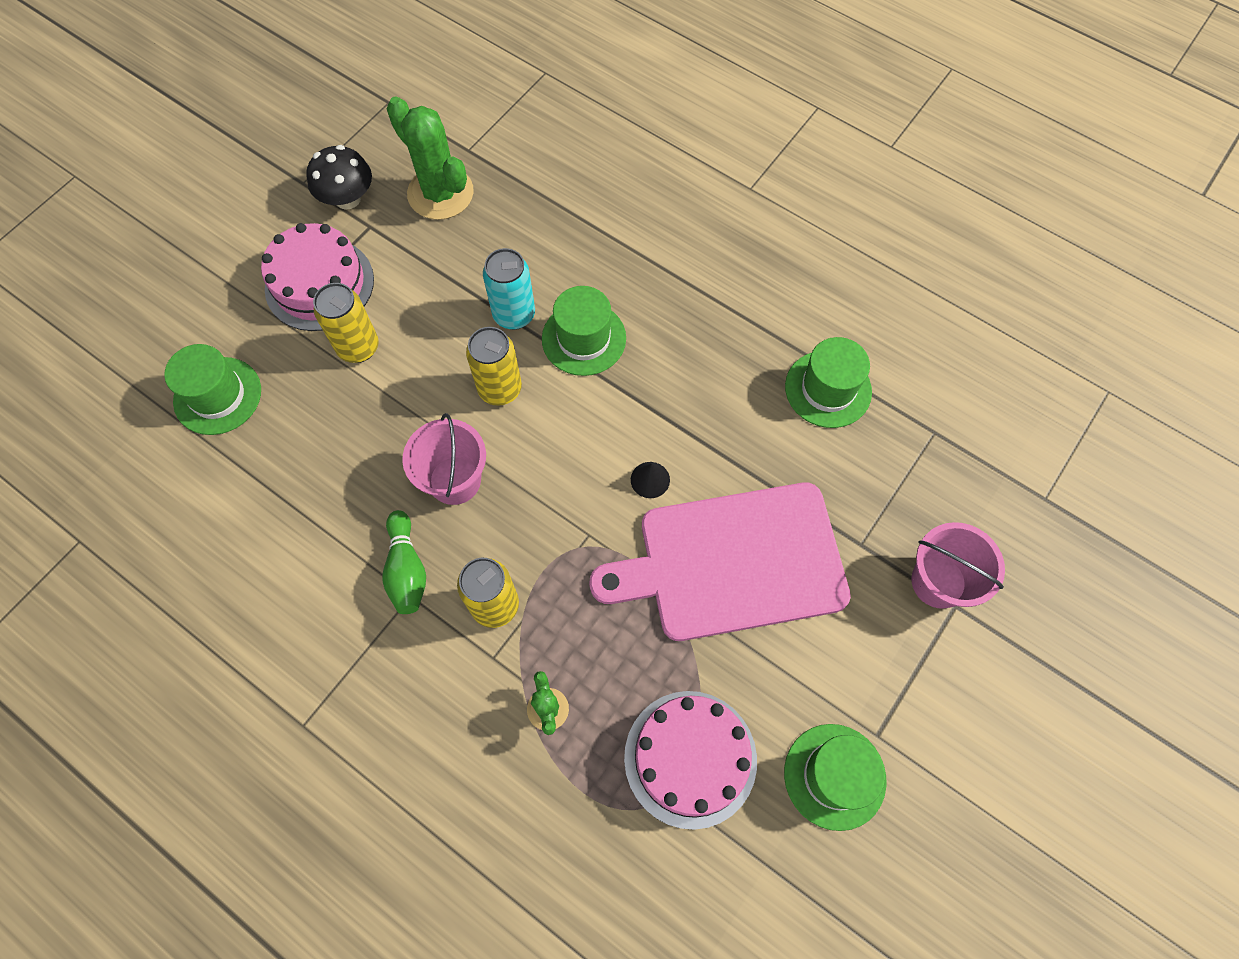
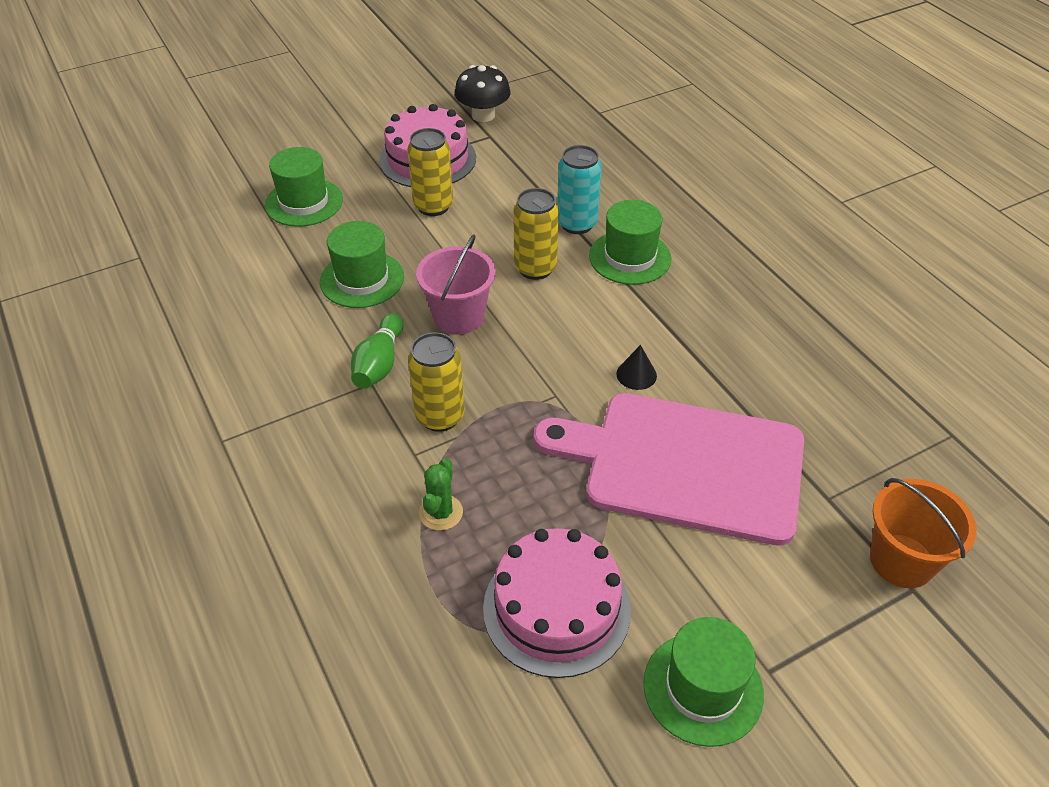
camera: 25 degrees right, 20 degrees down
(440, 193) = (560, 132): green cactus -> none
(828, 389) = (850, 365): green hat -> green hat (362, 279)
(938, 582) = (901, 561): pink bucket -> orange bucket

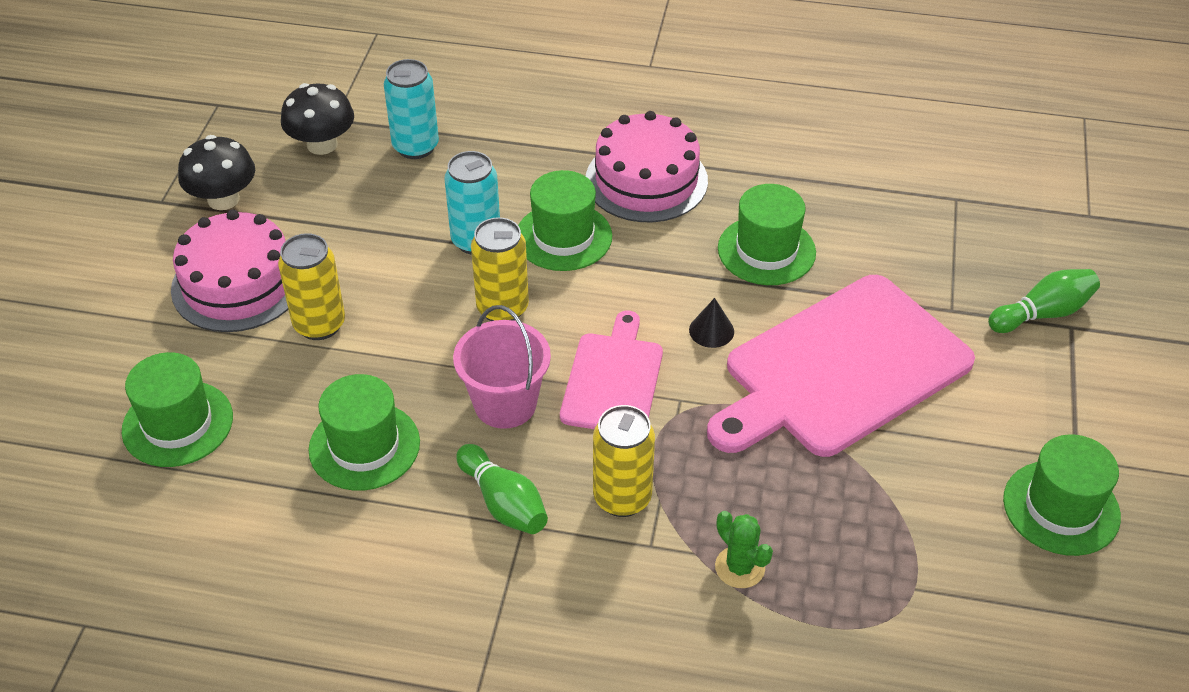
camera: 50 degrees left, 0 degrees up
(535, 353) = (613, 379): none -> pink cutting board
(556, 608) = (913, 550): pink cake -> pink cake (646, 180)
(572, 121) = (322, 144): none -> black mushroom
(621, 154) = (415, 147): none -> turquoise can
(748, 359) = (766, 250): none -> green hat
(901, 561) = (1043, 313): orange bucket -> green bowling pin

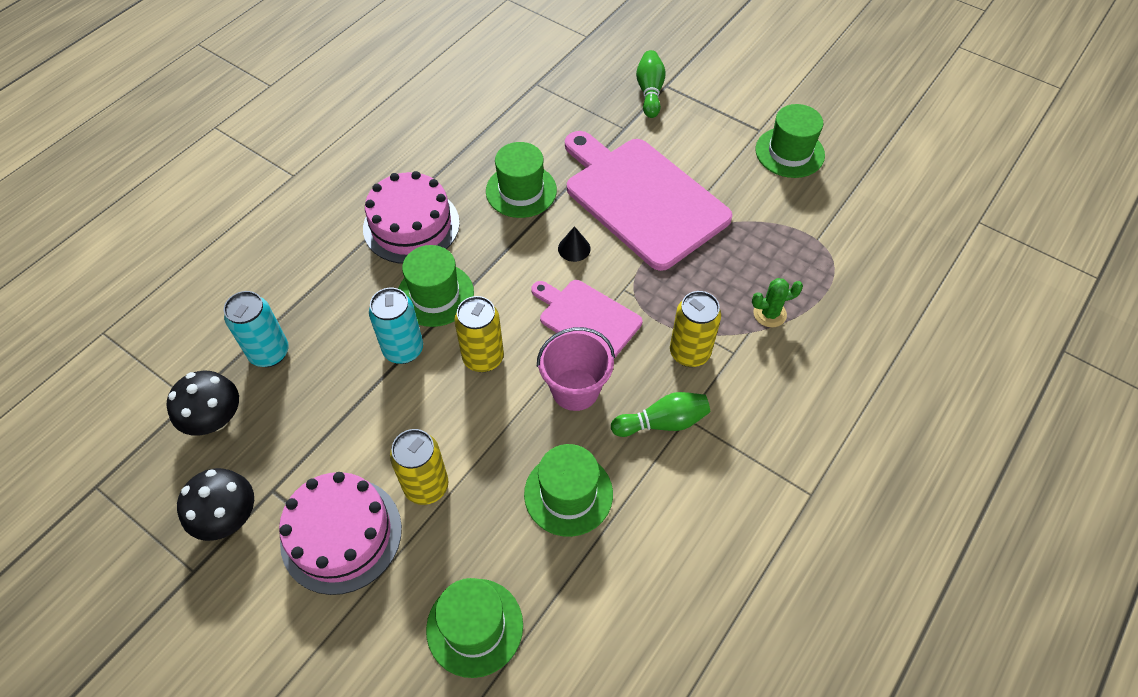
camera: 65 degrees left, 10 degrees up
(841, 369) = (642, 199): pink cutting board -> pink cutting board turned 150 degrees clockwise

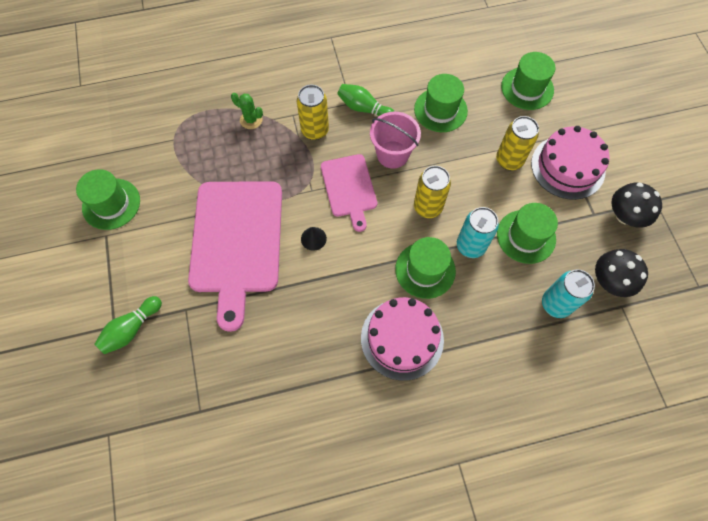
camera: 140 degrees left, 10 degrees up
(521, 191) = (305, 310): green hat -> green hat (526, 236)

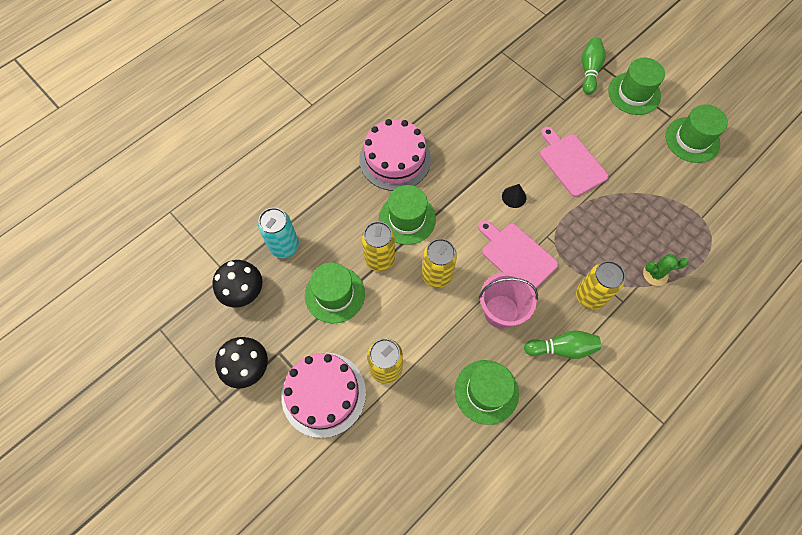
camera: 150 degrees right, 0 degrees up
(237, 241) = (571, 163): pink cutting board -> pink cutting board, size x0.55
(470, 246) = (380, 259): turquoise can -> yellow can
(527, 88) = (409, 479): green hat -> green hat (634, 93)

